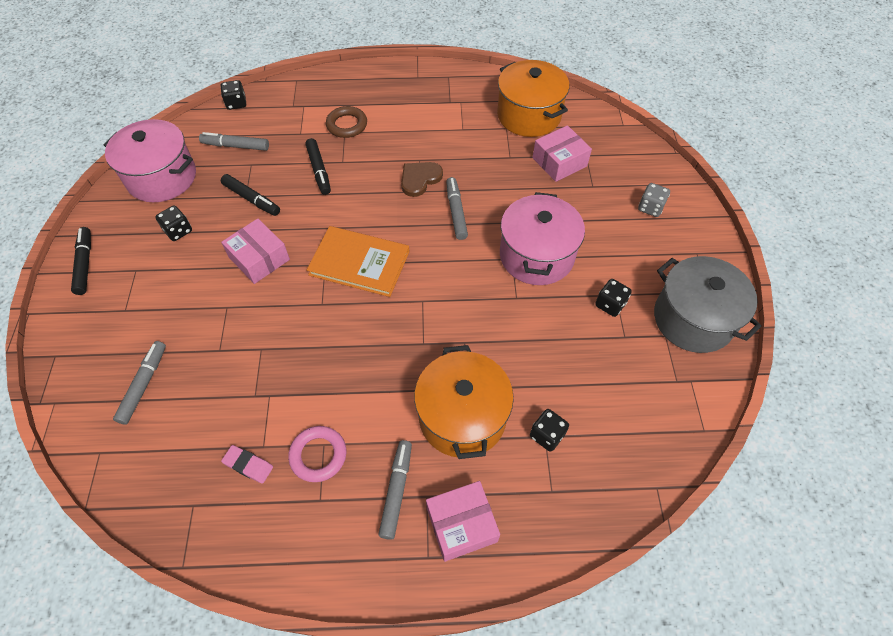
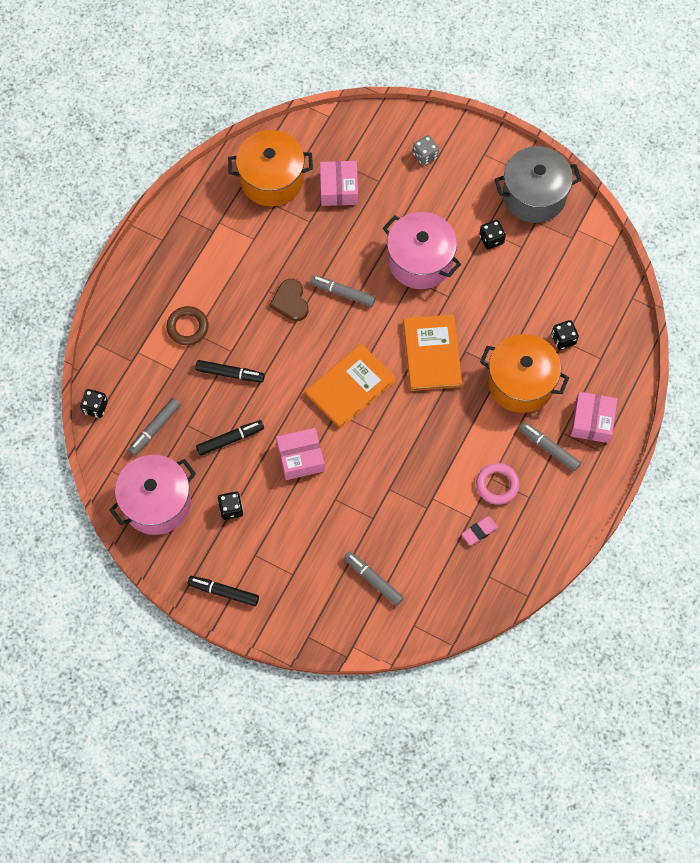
camera: 60 degrees left, 10 degrees up
(440, 314) = (432, 354): none -> orange book

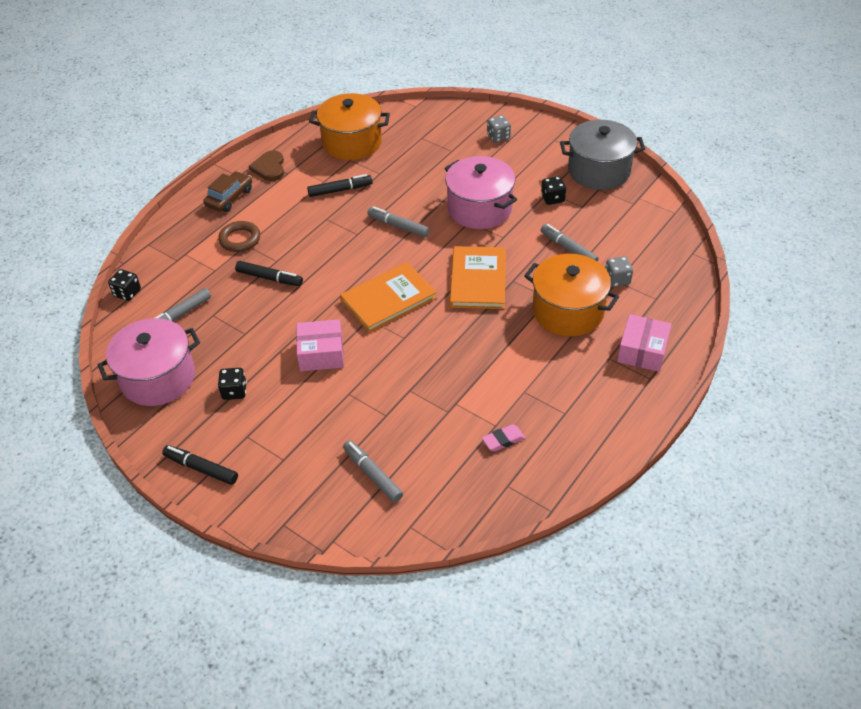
camera: 10 degrees right, 20 degrees down
(162, 272) = (229, 198): none -> brown car
(230, 439) = (252, 331): black marker -> black marker (340, 190)
(290, 301) = (345, 228): brown heart -> brown heart (269, 168)
(338, 189) = (412, 153): pink box -> none
(497, 485) = (530, 398): pink ring -> none
(549, 448) = (592, 371): grey marker -> grey marker (568, 249)
(563, 339) = (617, 280): black dice -> grey dice

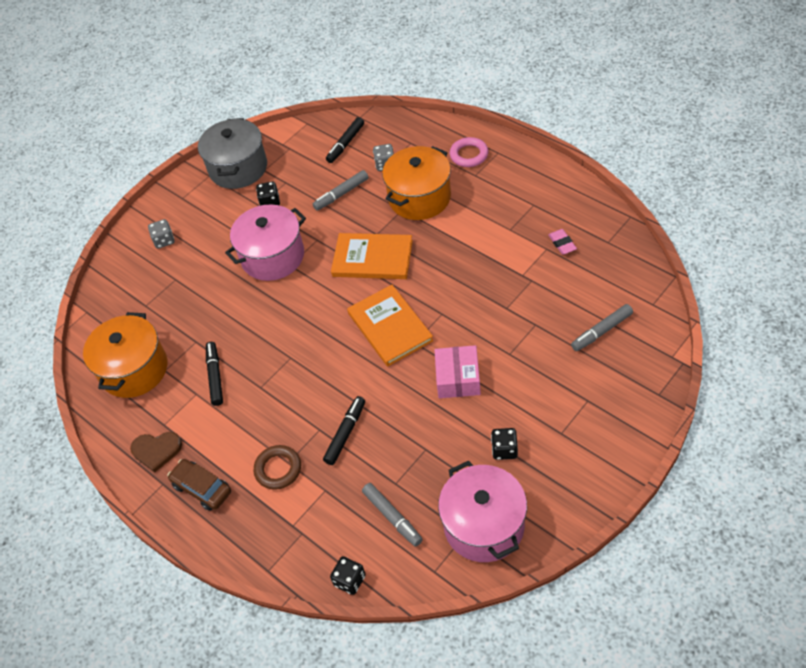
camera: 80 degrees left, 5 degrees up
(201, 469) = (601, 467): black marker -> black marker (346, 143)
(398, 226) = (285, 322): grey marker -> none
(642, 351) = (469, 155): pink box -> pink ring

